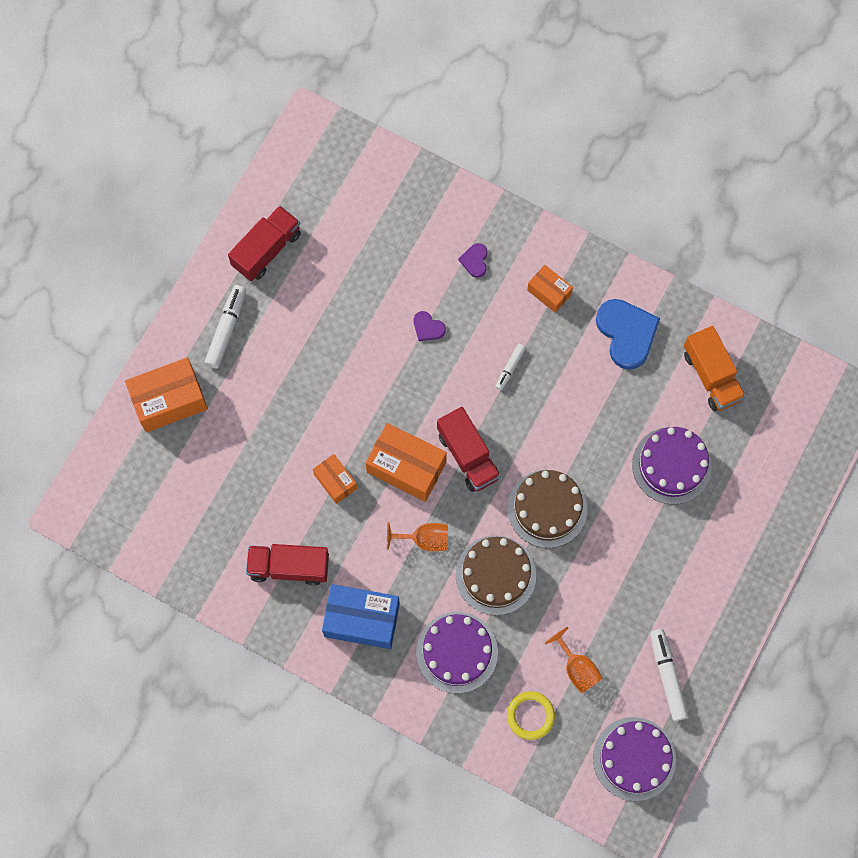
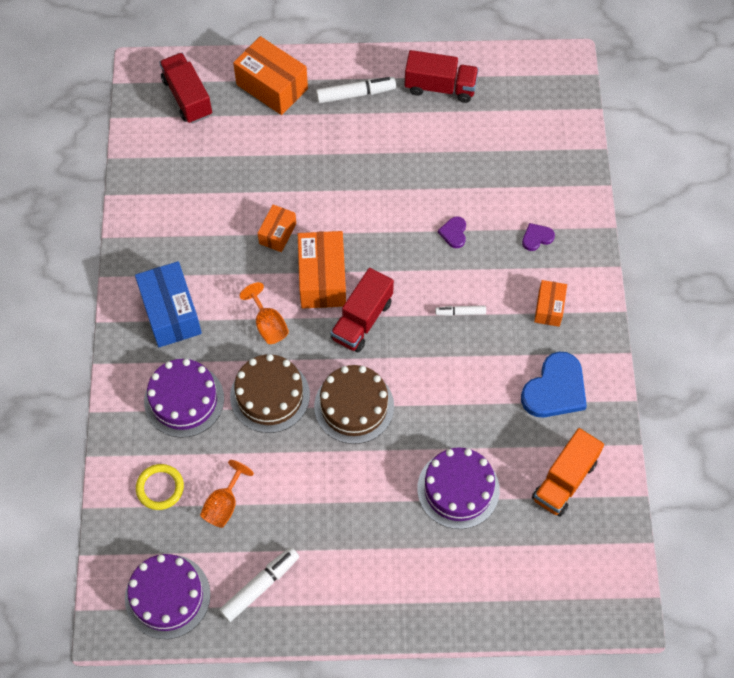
camera: 60 degrees right, 10 degrees down
(289, 567) = (185, 237): red truck -> red truck (187, 97)

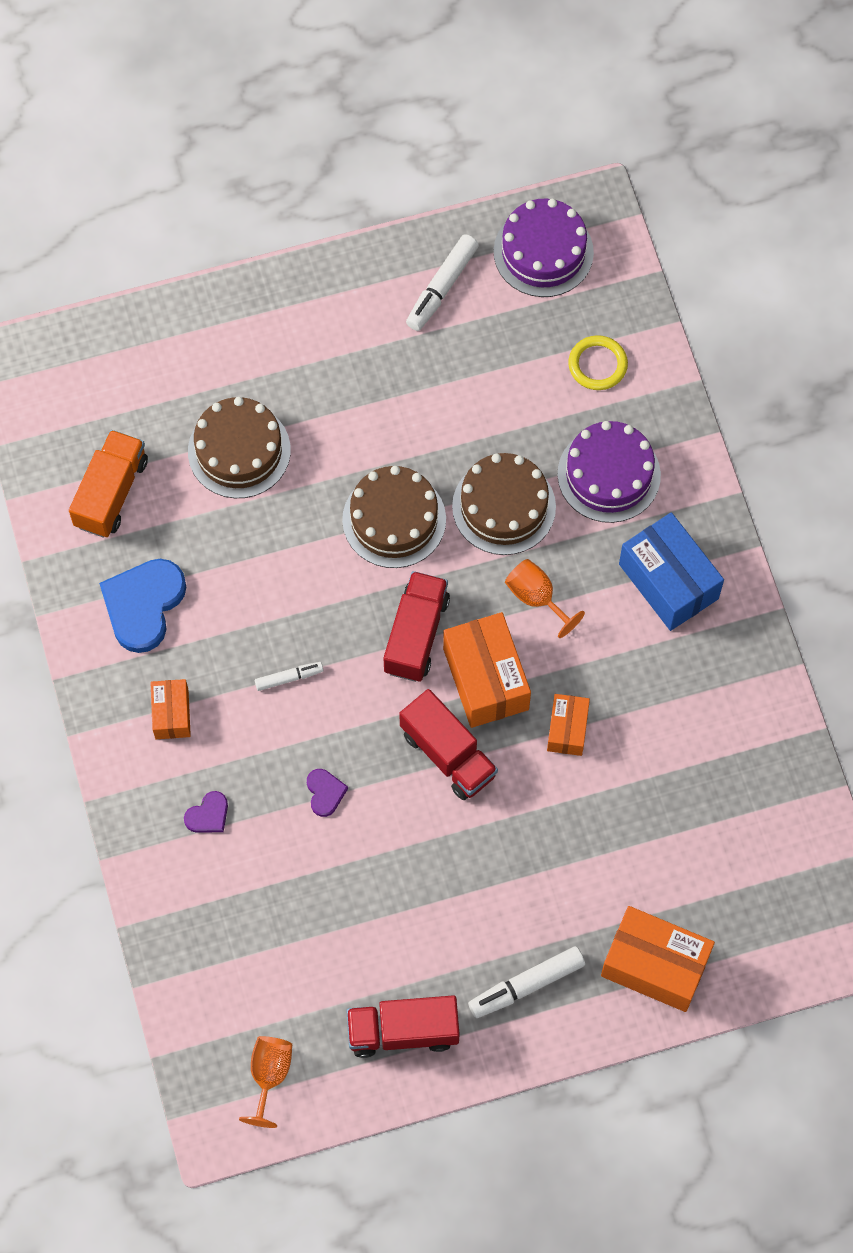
camera: 165 degrees right, 5 degrees up
(187, 97) = (772, 914): red truck -> red truck (448, 754)
(224, 504) = (514, 364): orange goblet -> orange goblet (269, 1075)
(458, 489) = (239, 451): purple cake -> brown cake

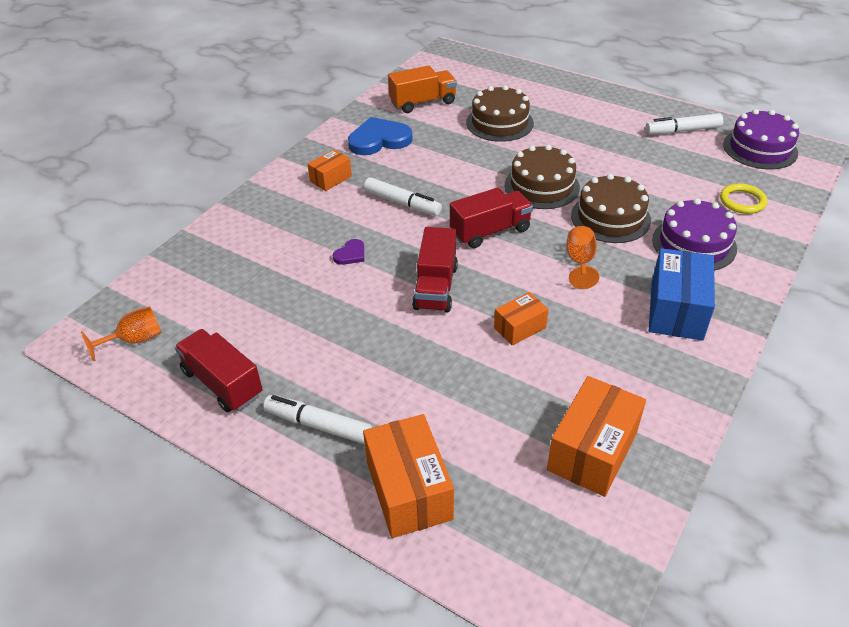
camera: 50 degrees right, 25 degrees down
(208, 815) = (286, 221): purple heart -> none
(289, 678) = (402, 203): white marker -> white marker, size x1.71
(485, 679) = (502, 273): orange box -> orange box (592, 451)

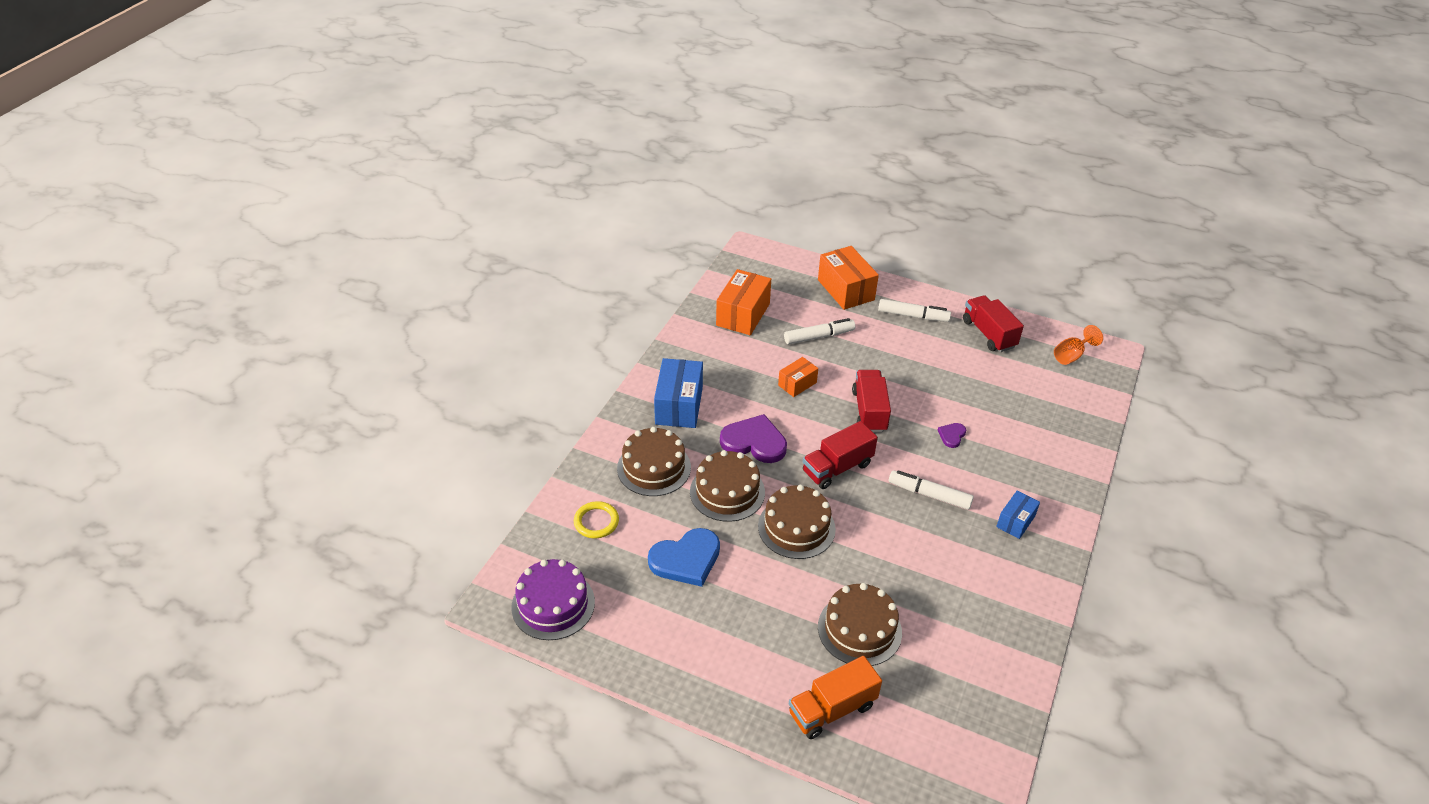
camera: 170 degrees right, 0 degrees up
(222, 383) = (989, 334): red truck -> red truck turned 150 degrees counterclockwise
(331, 179) = (1015, 521): orange box -> blue box
(379, 140) = (992, 586): blue heart -> blue heart (686, 559)
(423, 103) = (968, 664): orange truck -> orange truck (832, 709)
(580, 262) = (754, 442): orange goblet -> purple heart
(682, 131) = (636, 631): white marker -> white marker (819, 336)
(694, 244) = (654, 468): purple cake -> brown cake

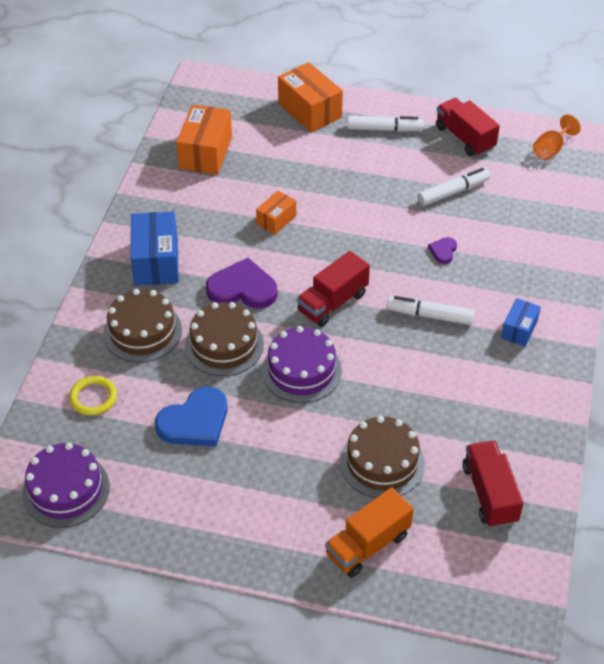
camera: 10 degrees left, 5 degrees up
(796, 527) = (301, 370): brown cake -> purple cake
(819, 336) = (290, 165): white marker -> white marker (453, 192)
(869, 411) = (356, 238): red truck -> red truck (490, 494)

